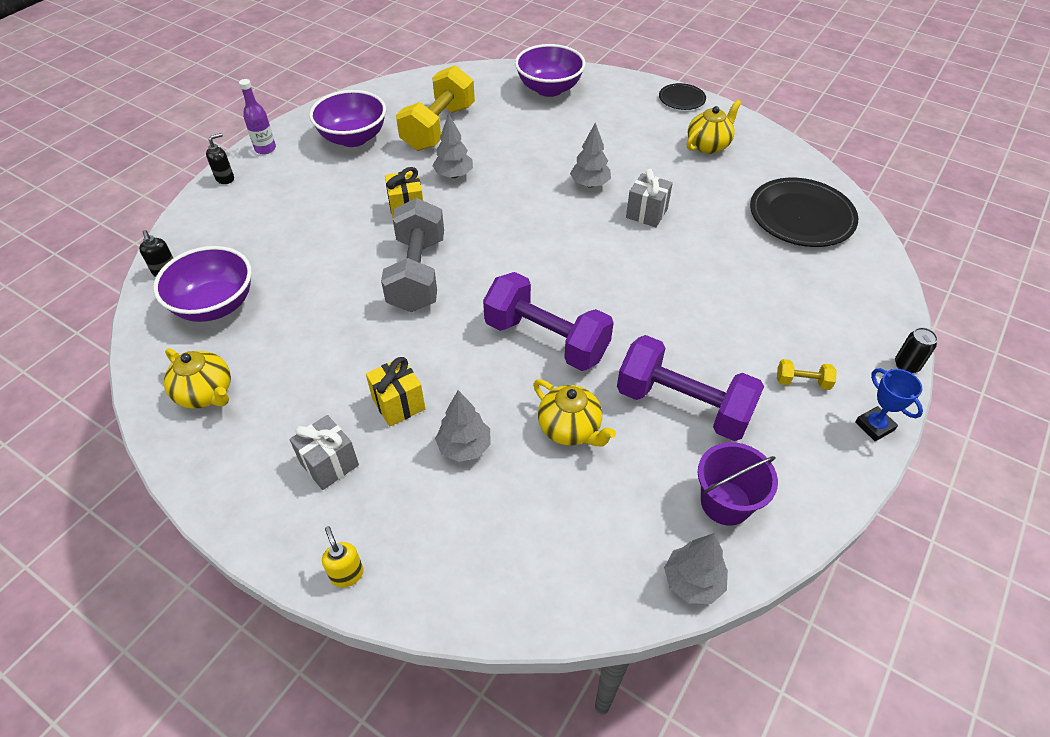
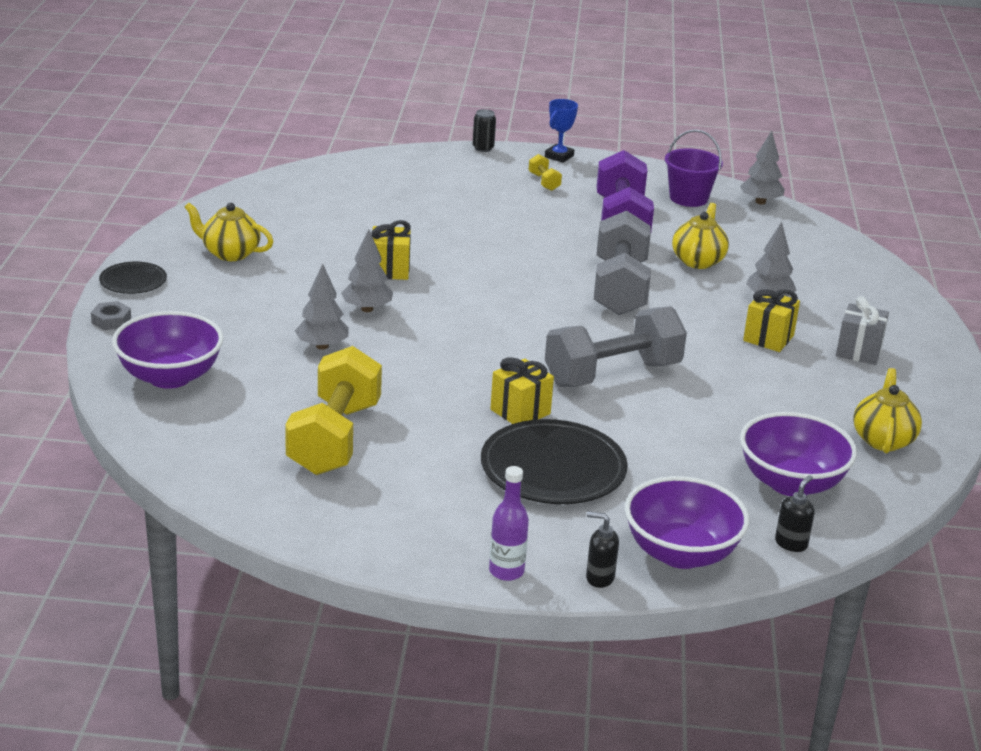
camera: 120 degrees left, 20 degrees down
(347, 574) = (920, 316): yellow soap dispenser -> none
(353, 138) = (416, 501): purple bowl -> purple bowl (681, 553)
(438, 128) = (334, 438): yellow dumbbell -> yellow dumbbell turned 75 degrees counterclockwise
(453, 175) = (427, 398): grey tree -> grey tree (322, 346)
(546, 340) = (619, 288): purple dumbbell -> grey dumbbell
(631, 82) = (111, 320): none -> grey nut
(646, 213) = (390, 270): grey gift -> yellow gift
(801, 216) = (323, 196): black plate -> black plate (553, 469)

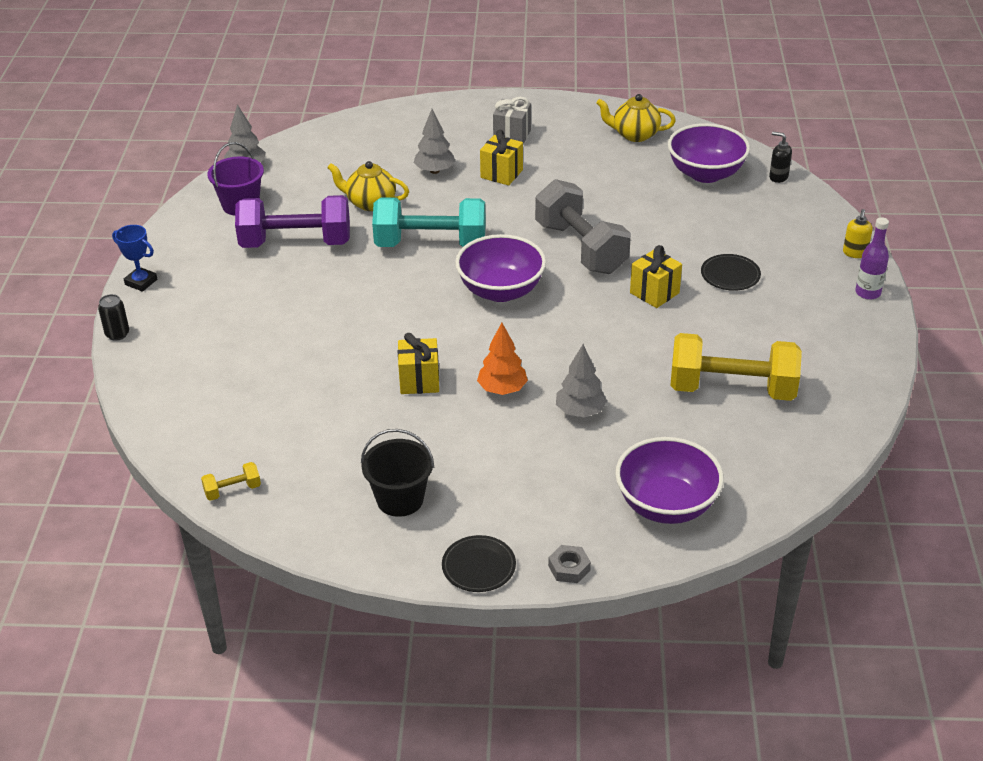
camera: 90 degrees left, 10 degrees up
(230, 253) = (400, 499): yellow teapot -> black bucket
(367, 309) = (502, 389): grey tree -> orange tree
(544, 182) = (206, 290): yellow dumbbell -> yellow dumbbell (232, 490)
(553, 469) = (730, 275): black plate -> black plate, size x0.53
(599, 578) = (854, 253): black soap dispenser -> yellow soap dispenser
(619, 288) = (430, 244): grey dumbbell -> turquoise dumbbell
(681, 553) = (810, 220): purple bowl -> purple bowl (501, 291)

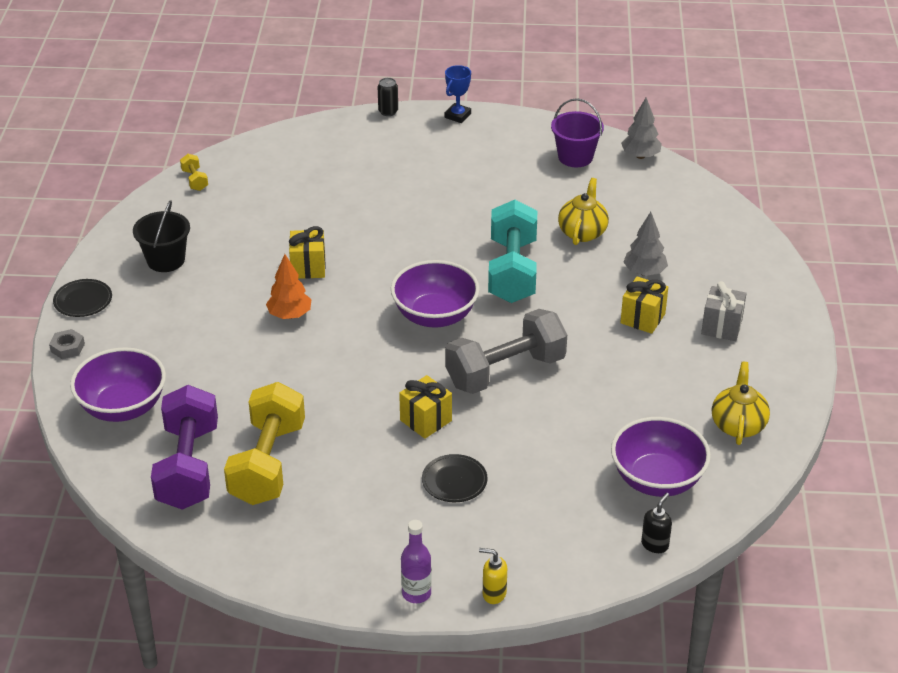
camera: 90 degrees right, 0 degrees up
(296, 243) = (514, 191): purple dumbbell -> purple dumbbell (188, 467)
(580, 411) = (252, 361): grey tree -> none

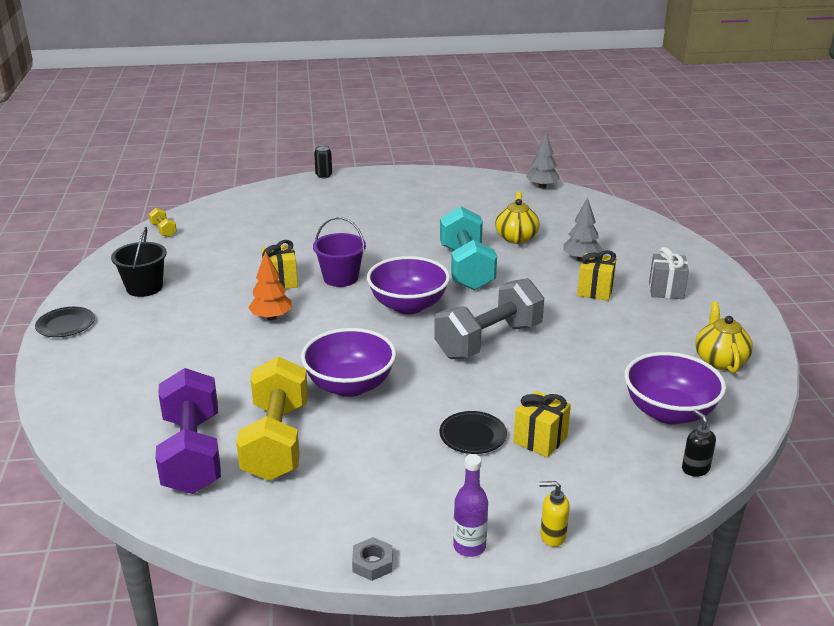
camera: 10 degrees left, 10 degrees down
(67, 348) = (52, 363): grey nut -> grey nut (372, 563)
(123, 407) = (115, 408): purple bowl -> purple bowl (350, 385)
(426, 420) = (427, 387): yellow gift -> yellow gift (540, 440)
(457, 116) = (382, 174): blue trophy -> none
(575, 157) = (489, 191): purple bucket -> purple bucket (341, 278)
(655, 544) = (695, 469): black soap dispenser -> black soap dispenser turned 45 degrees counterclockwise

